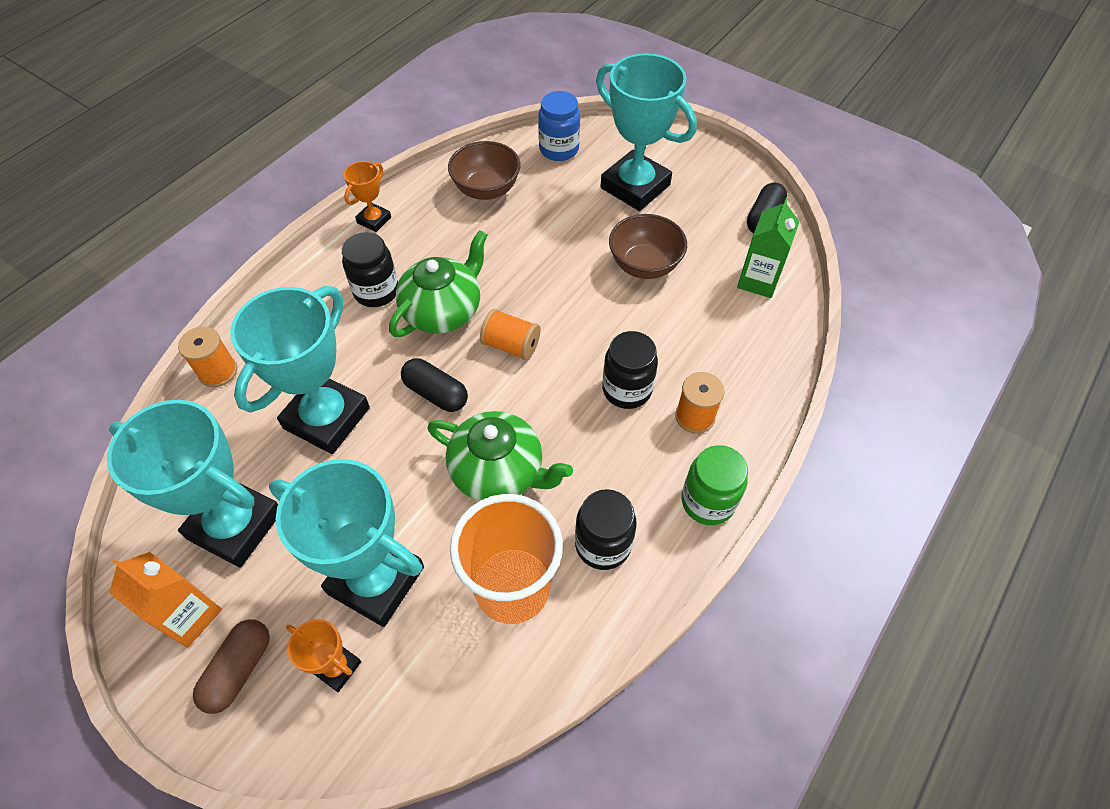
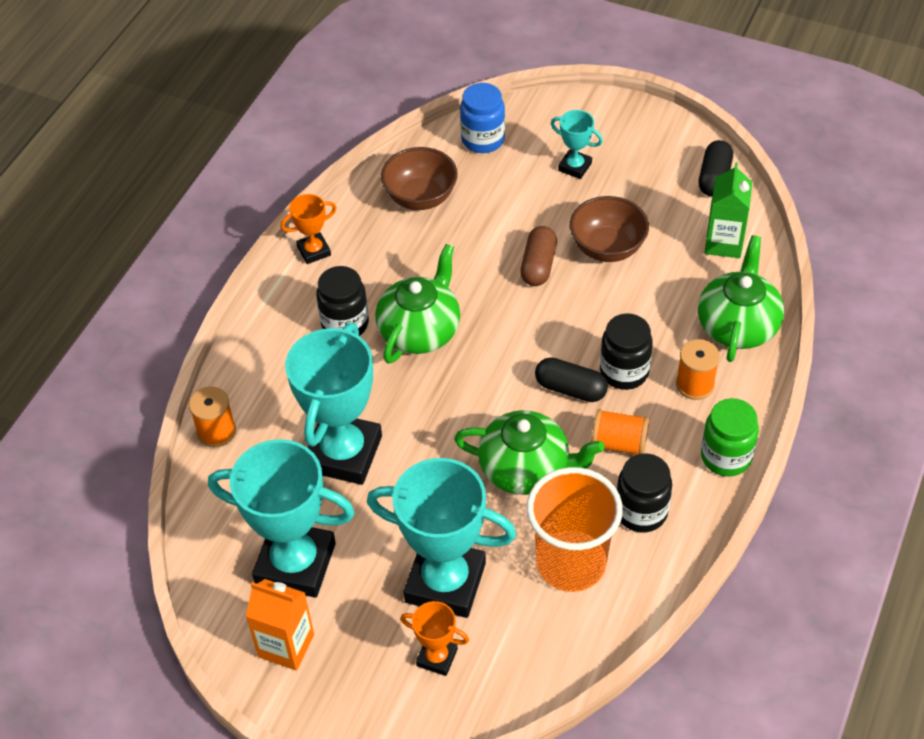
camera: 10 degrees left, 5 degrees down
(239, 670) = (350, 678): brown capsule -> brown capsule (538, 265)
(374, 220) = (314, 251): orange trophy -> orange trophy turned 45 degrees clockwise
(436, 393) = (441, 410): black capsule -> black capsule (570, 389)
(511, 345) = (499, 351): orange spool -> orange spool (619, 443)
(635, 186) = (575, 167): turquoise trophy -> turquoise trophy, size x0.47
(753, 364) = (737, 325): none -> green teapot

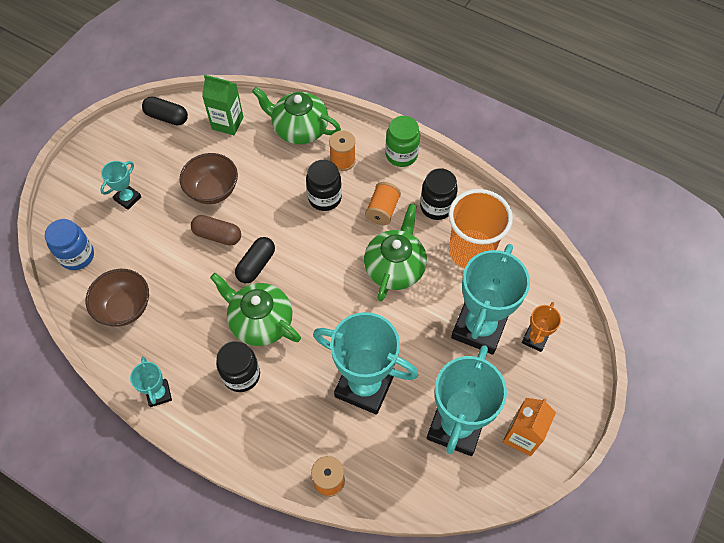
camera: 85 degrees left, 10 degrees up
(314, 251) = (159, 394): orange trophy -> turquoise trophy
(570, 389) = (333, 231): black capsule -> black capsule (256, 265)

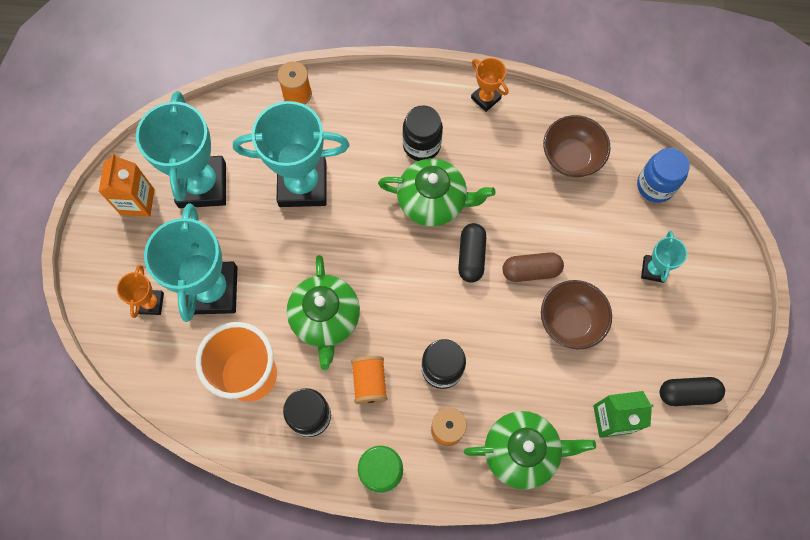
camera: 155 degrees right, 10 degrees up
(159, 394) = (485, 98): turquoise trophy -> orange trophy

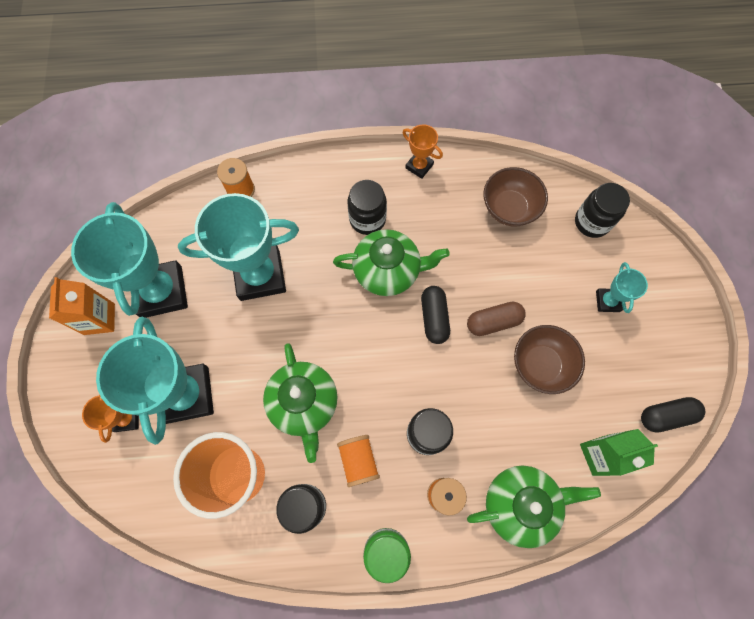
camera: 10 degrees left, 0 degrees up
(655, 186) = (592, 222): blue jar -> black jar

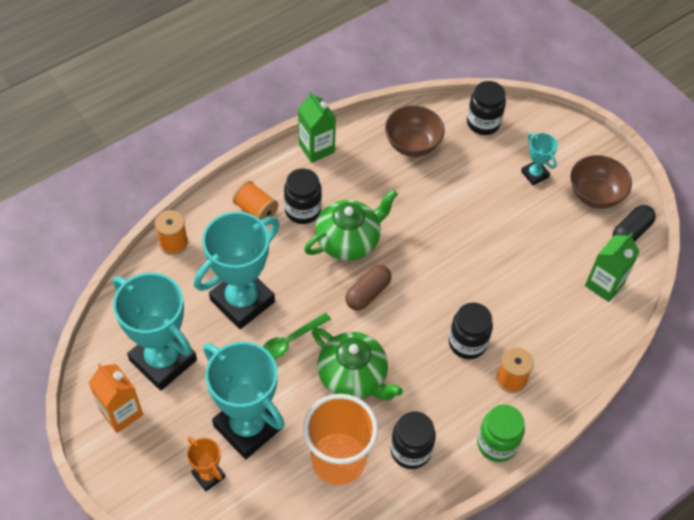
camera: 35 degrees left, 15 degrees down
(275, 336) = (291, 340): none -> green spoon
(358, 461) = (429, 393): orange spool -> orange spool (256, 210)
(419, 166) = (316, 148): orange trophy -> green carton
(434, 318) = (412, 256): black capsule -> none
(493, 322) = (460, 234): brown capsule -> brown capsule (367, 293)
(521, 504) = (572, 351): green teapot -> none
(540, 364) = (517, 246): brown bowl -> brown bowl (595, 195)

